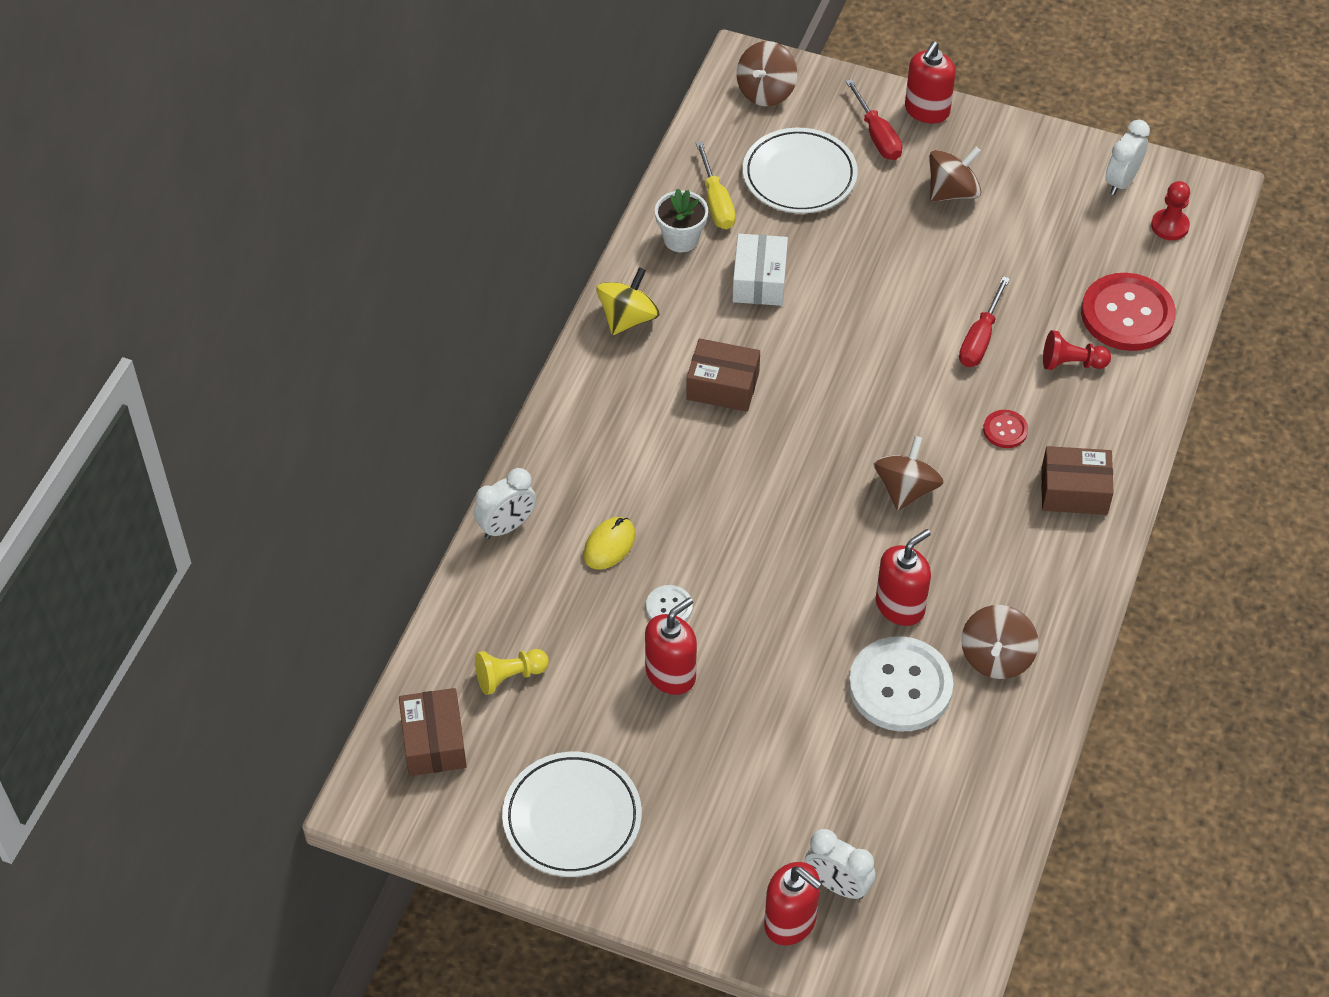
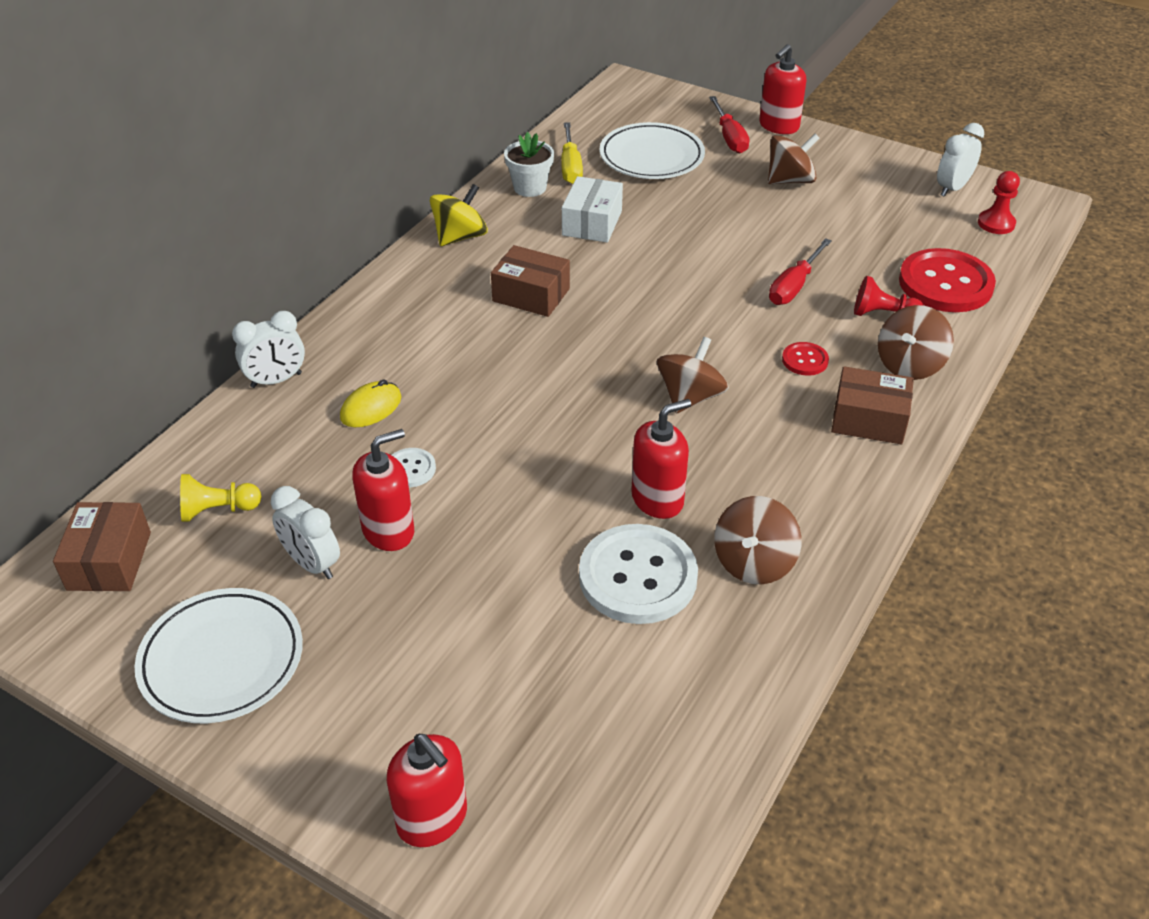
camera: 10 degrees right, 10 degrees down
(766, 91) = (638, 102): brown spinning top -> brown spinning top (909, 365)
(837, 885) = (504, 783): white clock -> white clock (312, 564)

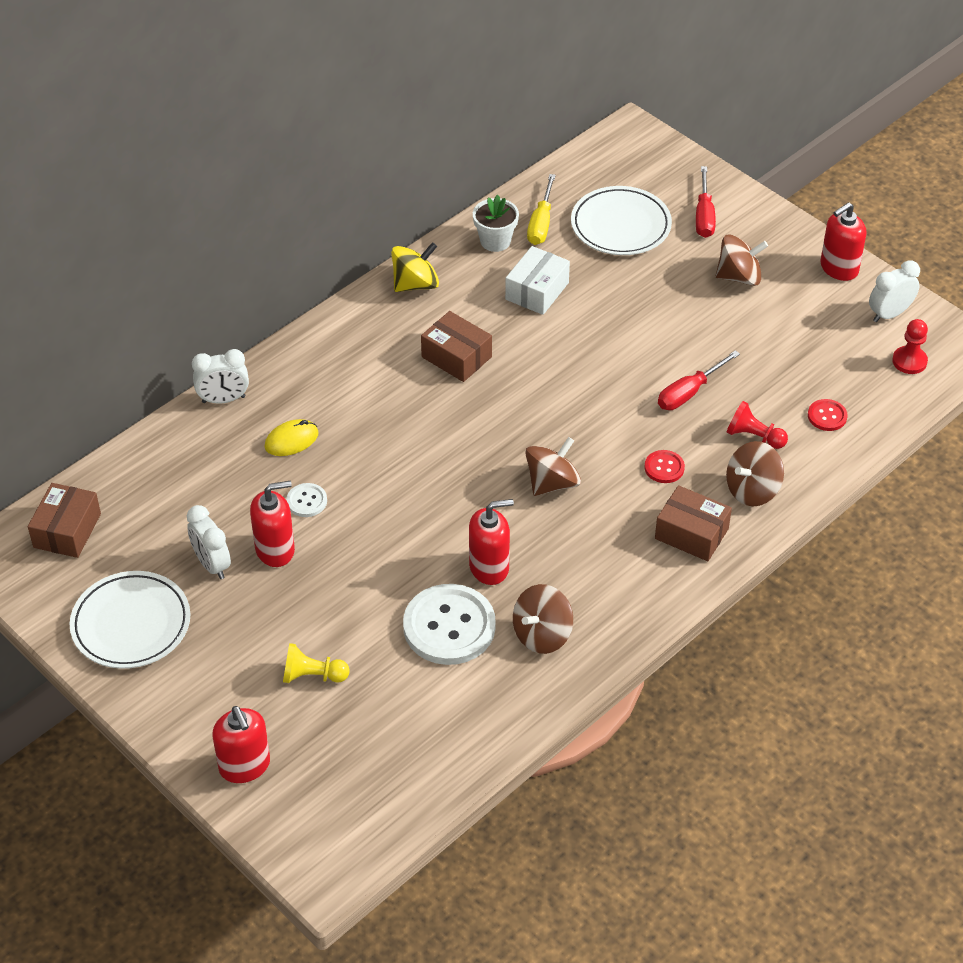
camera: 15 degrees right, 5 degrees up
(218, 510) = (153, 506): yellow pawn -> yellow pawn (312, 675)
(778, 126) = (758, 210): red soap dispenser -> red soap dispenser (839, 268)
(945, 283) = (827, 416): red button -> red button, size x0.46

